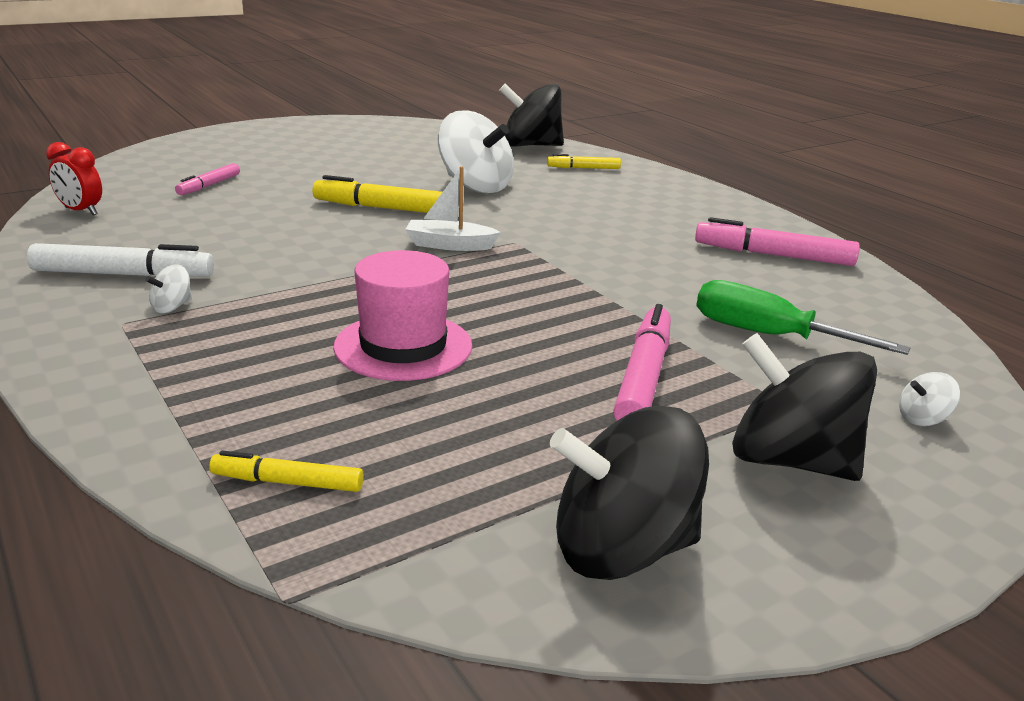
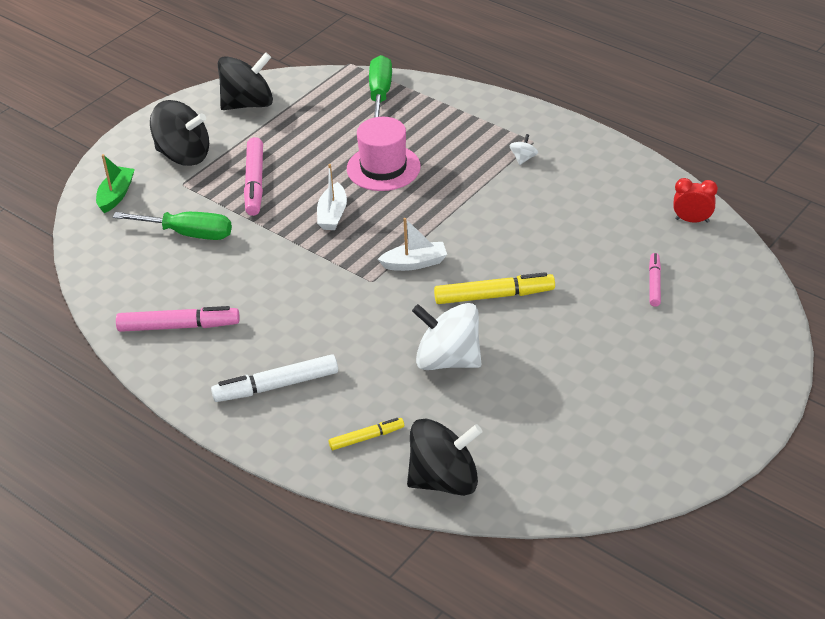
camera: 165 degrees right, 15 degrees up
(123, 275) = (579, 173): white marker -> white marker (276, 386)
(287, 482) = (380, 94): yellow marker -> green screwdriver
(527, 309) = (332, 214): none -> white boat
(922, 419) = (116, 195): white spinning top -> green boat

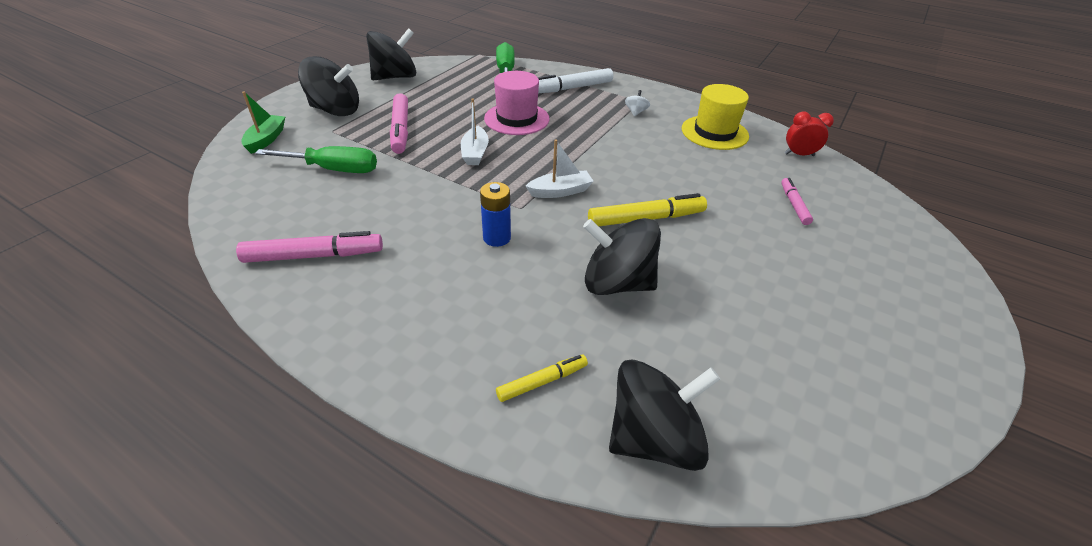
camera: 10 degrees left, 0 degrees up
(276, 386) = (425, 319): white marker -> white marker (572, 88)
(344, 313) = (497, 238): none -> blue battery
(448, 360) = (617, 283): white spinning top -> black spinning top
(606, 189) = (714, 132): none -> yellow hat

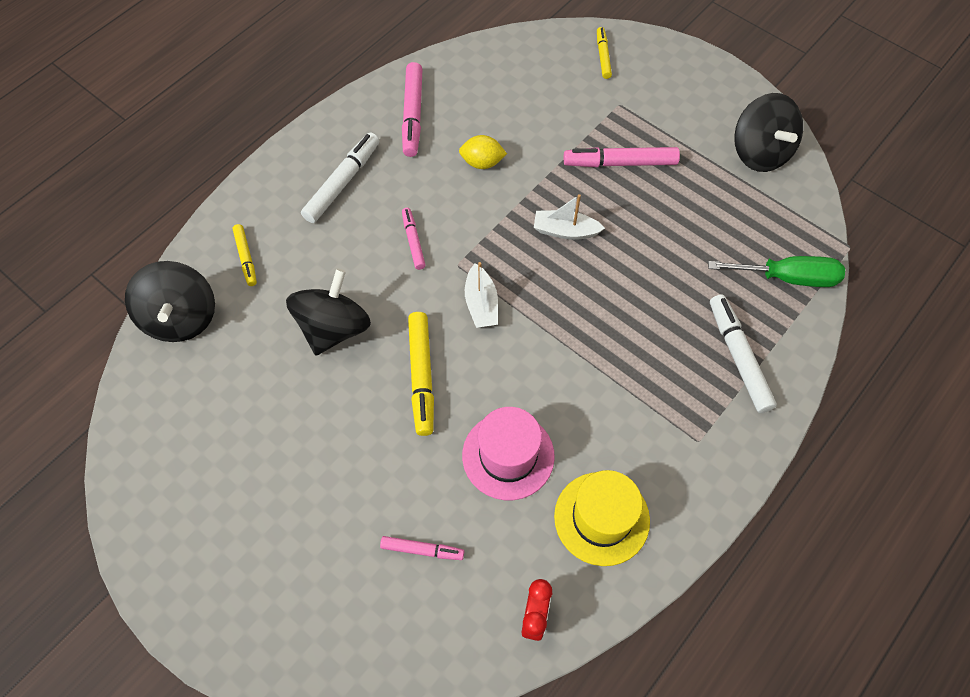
camera: 100 degrees right, 20 degrees up
(266, 139) = (603, 56): green boat -> yellow marker
(334, 169) = (542, 114): green screwdriver -> none
(335, 110) = (666, 103): black spinning top -> none
(393, 201) = (482, 162): none -> yellow lemon
(416, 303) = (343, 182): none -> white marker
(497, 238) = (413, 241): blue battery -> pink marker
(517, 119) = (645, 278): pink hat -> pink hat (508, 456)
(635, 112) = (663, 426): white spinning top -> none

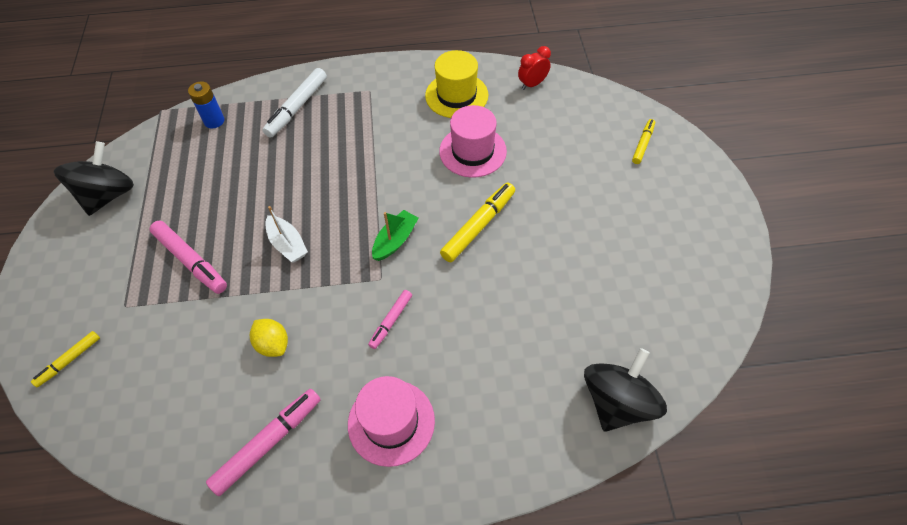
camera: 135 degrees left, 5 degrees down
(246, 258) = (527, 415): yellow marker -> yellow marker (643, 144)
(333, 328) = (507, 301): black spinning top -> none
(343, 182) = (391, 422): white marker -> pink hat
(422, 550) = (563, 143): pink marker -> none
(481, 304) = (395, 240): white boat -> green boat
(788, 278) = (214, 121): green screwdriver -> blue battery

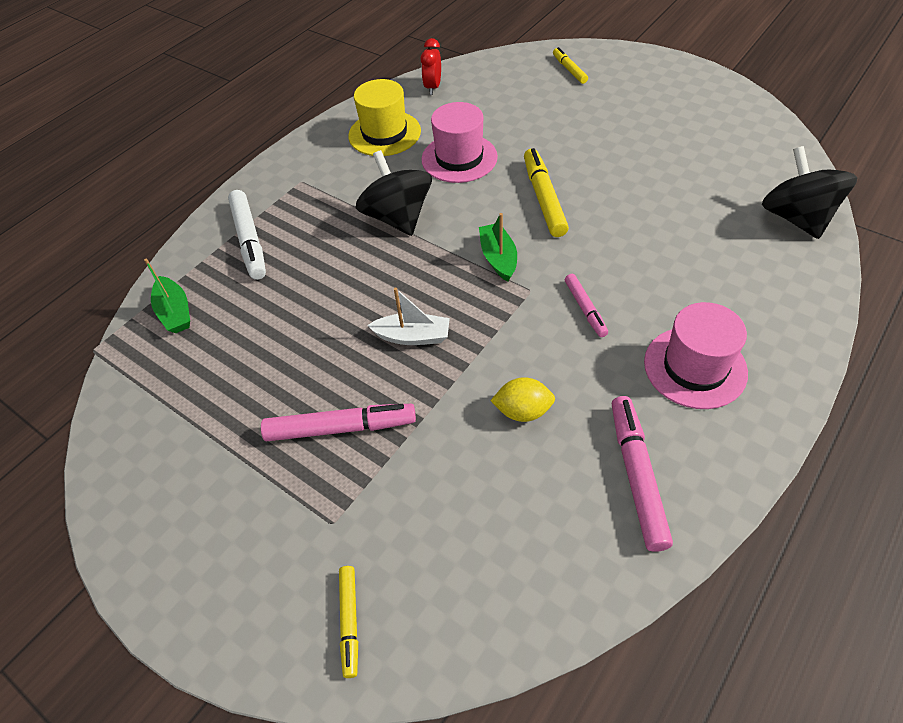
camera: 45 degrees left, 5 degrees down
(108, 195) = (150, 461): black spinning top -> black spinning top (398, 217)
(214, 121) = (175, 312): blue battery -> green boat

